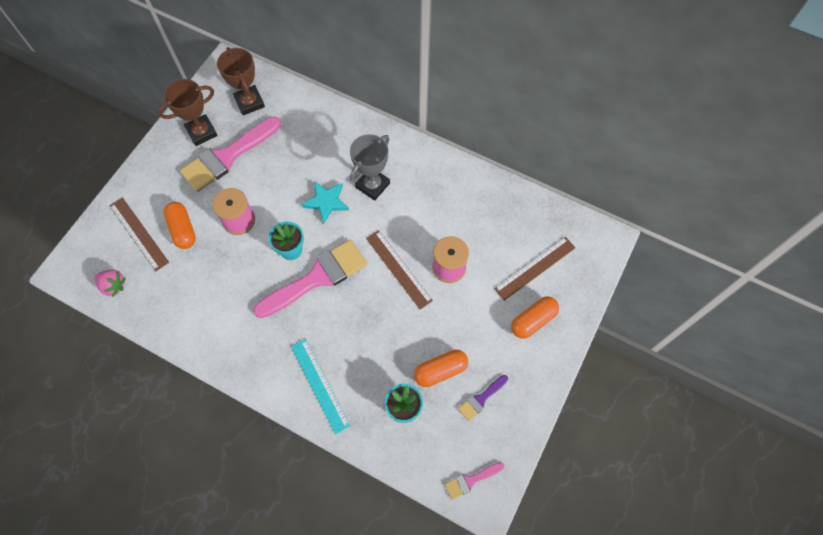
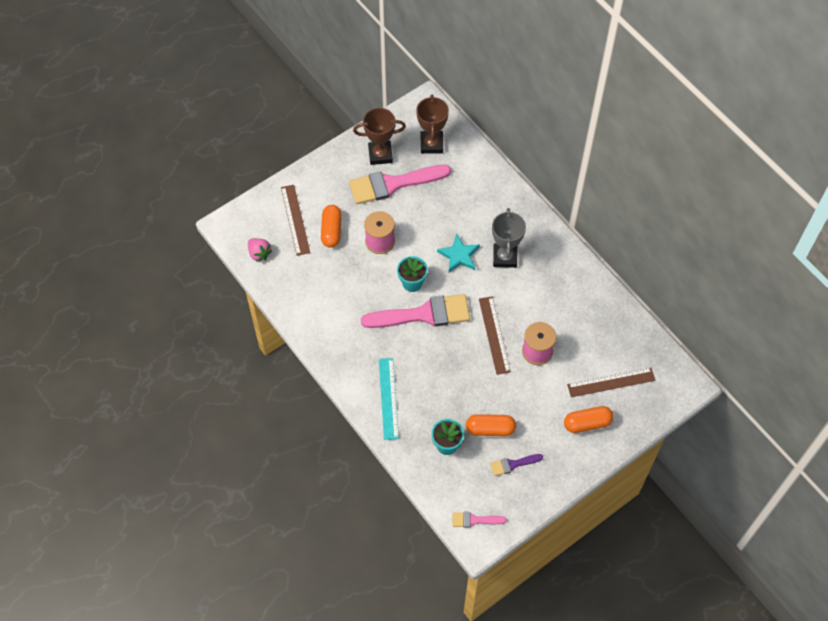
camera: 25 degrees right, 5 degrees down
(372, 185) = (505, 257): grey trophy -> grey trophy turned 60 degrees counterclockwise

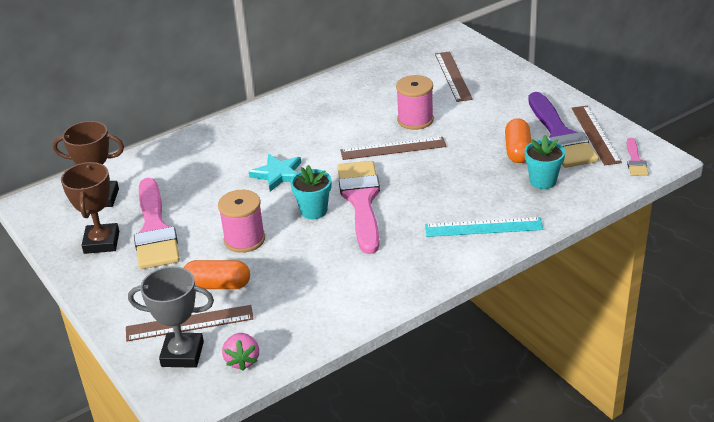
camera: 85 degrees left, 25 degrees down
(259, 253) = (242, 360): pink strawberry -> pink strawberry turned 120 degrees clockwise
(505, 257) = (286, 141): grey trophy -> grey trophy (182, 354)
(513, 464) = (560, 135): purple brush -> purple brush, size x2.15
(514, 493) = (595, 134): none -> brown ruler
(587, 423) = (503, 90): orange capsule -> none

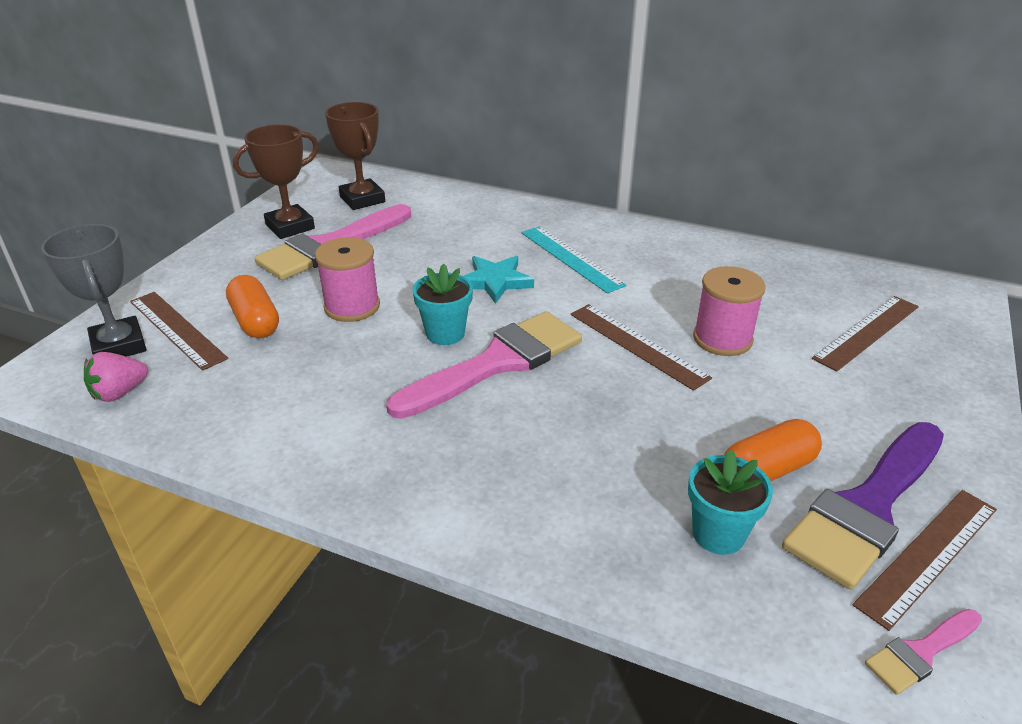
camera: 55 degrees right, 0 degrees up
(483, 227) = (533, 507): turquoise ruler -> turquoise ruler (571, 258)

